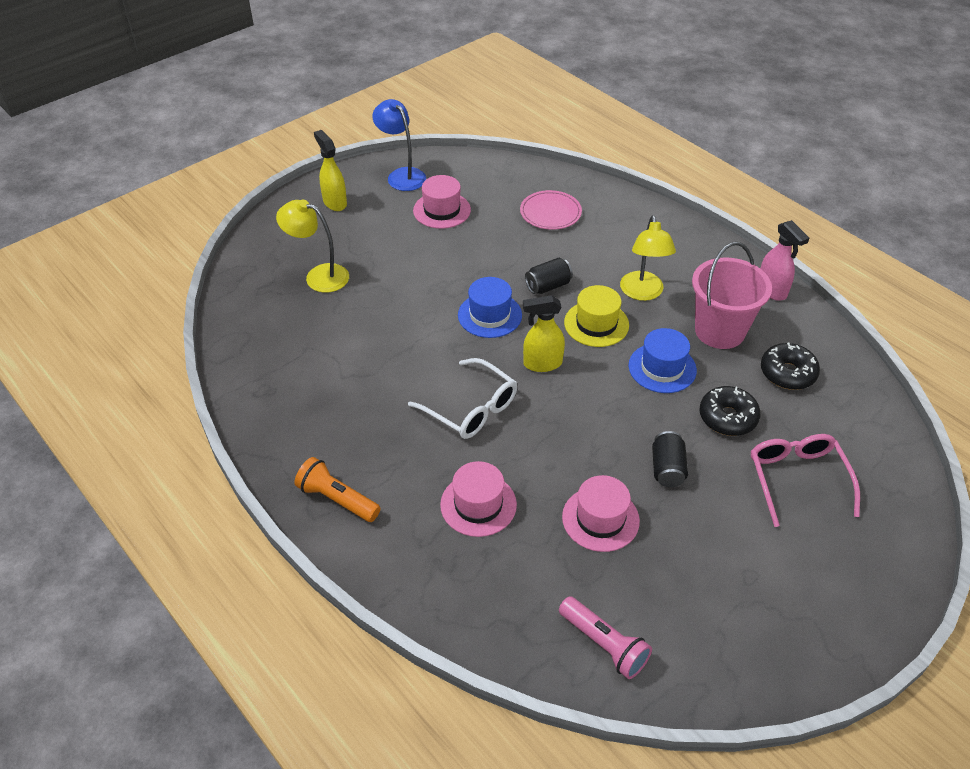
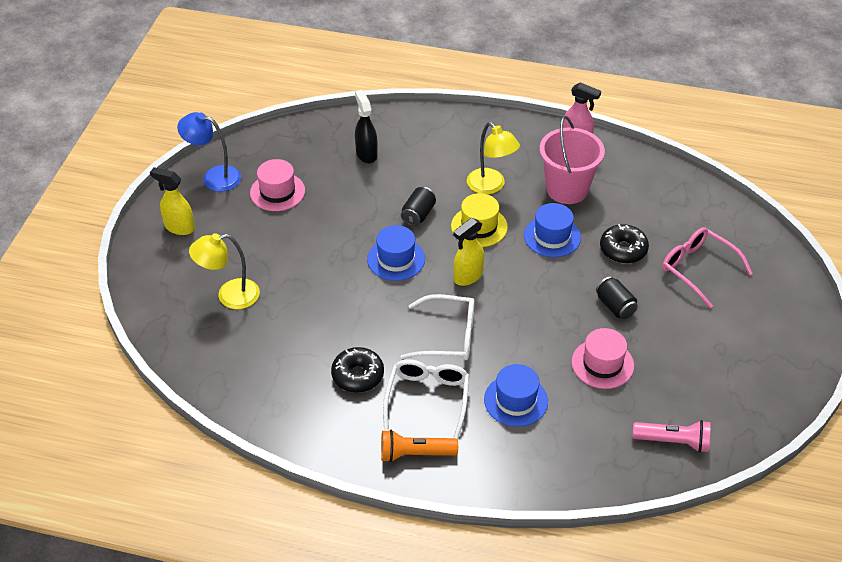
camera: 35 degrees left, 0 degrees up
(398, 454) = (427, 398): none -> white glasses
(478, 504) = (516, 400): pink hat -> blue hat
(550, 213) = (366, 154): pink plate -> black spray bottle
(787, 373) = (634, 198): black donut -> black donut (358, 375)

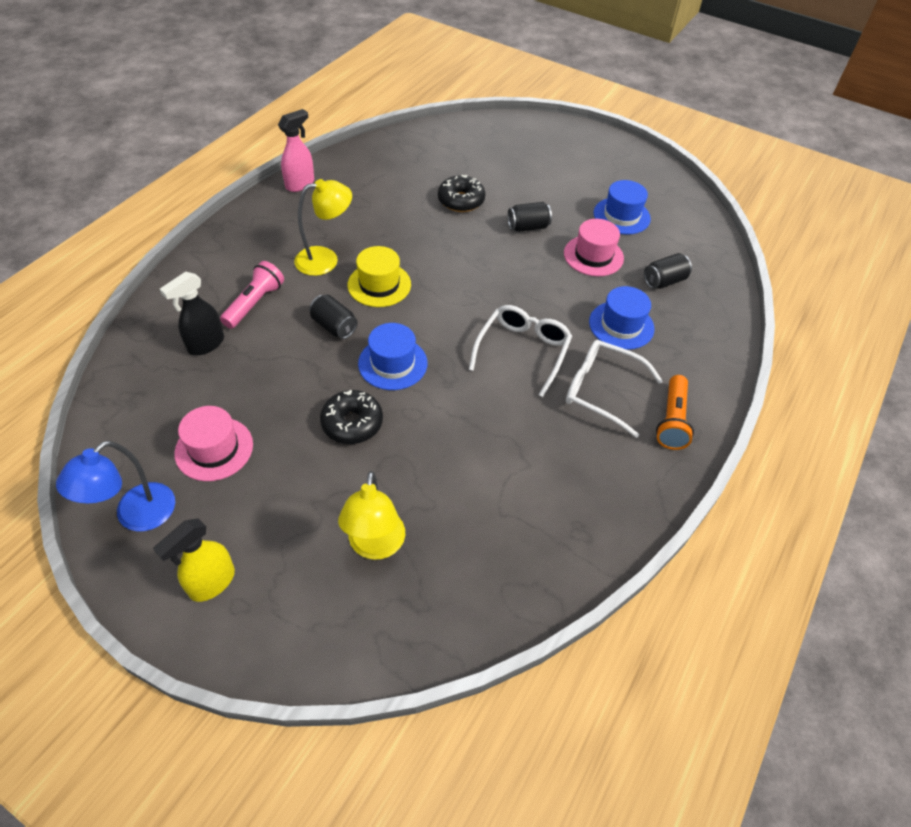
camera: 75 degrees left, 5 degrees up
(358, 375) = (553, 442): black donut -> black donut (352, 423)
(366, 154) = (205, 344): black spray bottle -> black spray bottle turned 45 degrees counterclockwise
(467, 276) = (446, 313): yellow spray bottle -> none
(552, 236) = (421, 239): blue hat -> blue hat (621, 216)
(567, 189) = (362, 210): pink bucket -> none
(597, 426) = (664, 281): none -> black can
(673, 441) = (690, 242): pink flashlight -> pink flashlight (255, 303)
(697, 268) = (503, 167): pink glasses -> none

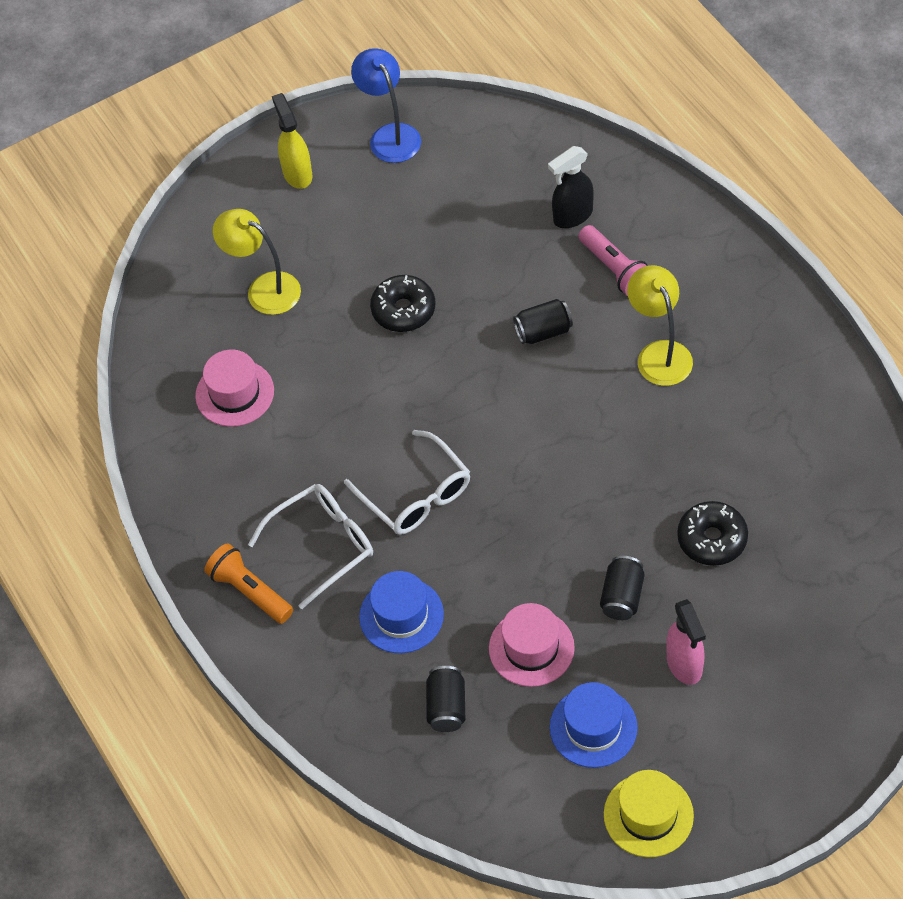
camera: 125 degrees right, 5 degrees up
(205, 344) = (572, 216): black spray bottle -> black spray bottle turned 105 degrees counterclockwise
(214, 449) = (432, 199): pink hat -> pink hat (234, 393)
(300, 184) = (825, 366): pink spray bottle -> pink spray bottle (684, 664)
(326, 259) = (659, 353): yellow lamp -> yellow lamp turned 150 degrees clockwise
(379, 284) = (590, 393): yellow hat -> yellow hat (648, 815)
(392, 363) = (462, 367): blue hat -> none

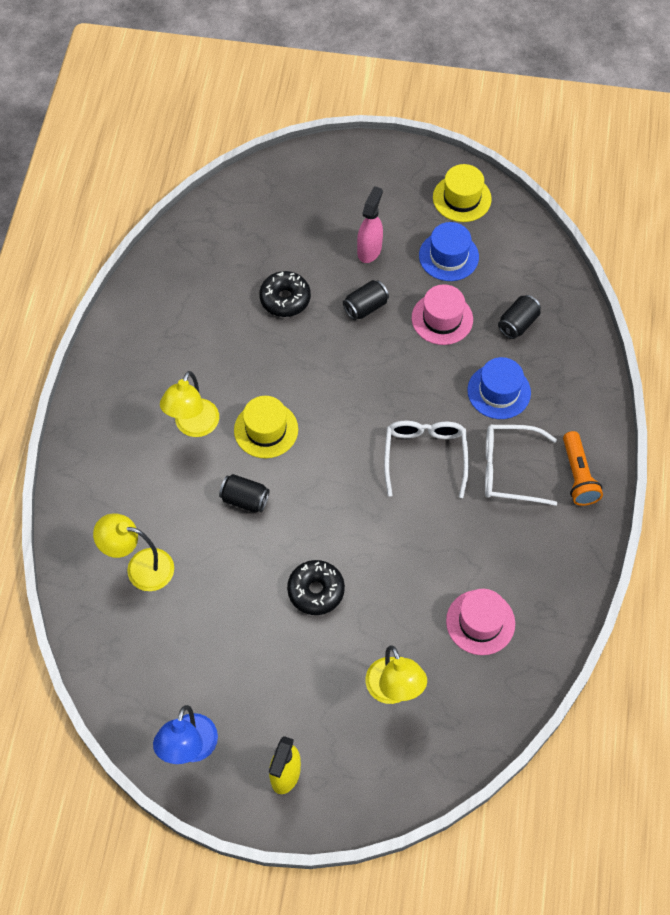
camera: 145 degrees left, 5 degrees up
(572, 216) = (140, 567): black spray bottle -> yellow lamp
(590, 402) = (266, 430): none -> yellow hat
(615, 270) = (157, 504): pink flashlight -> none

